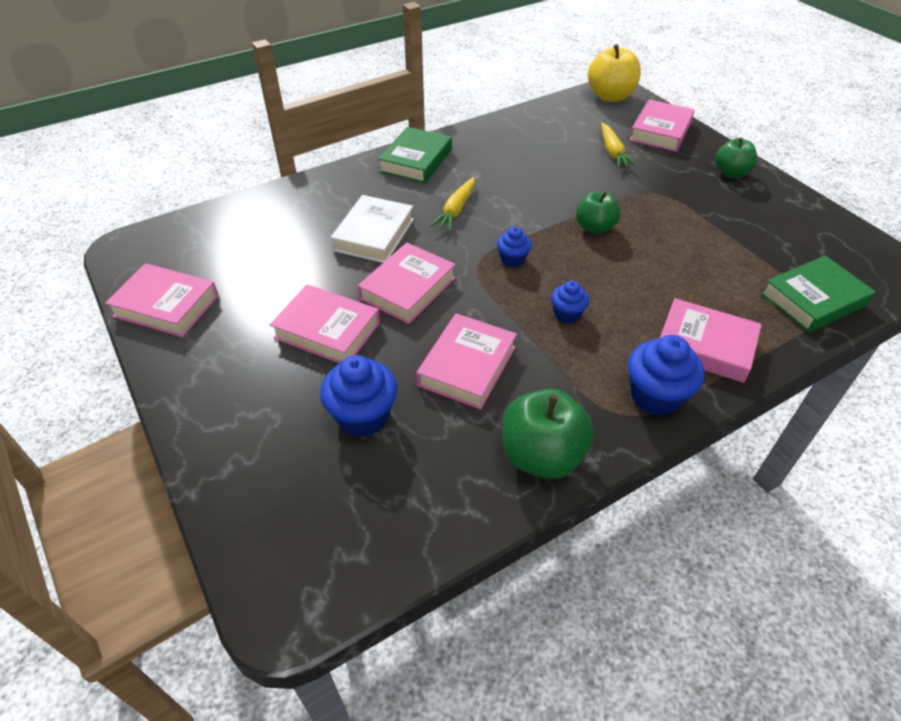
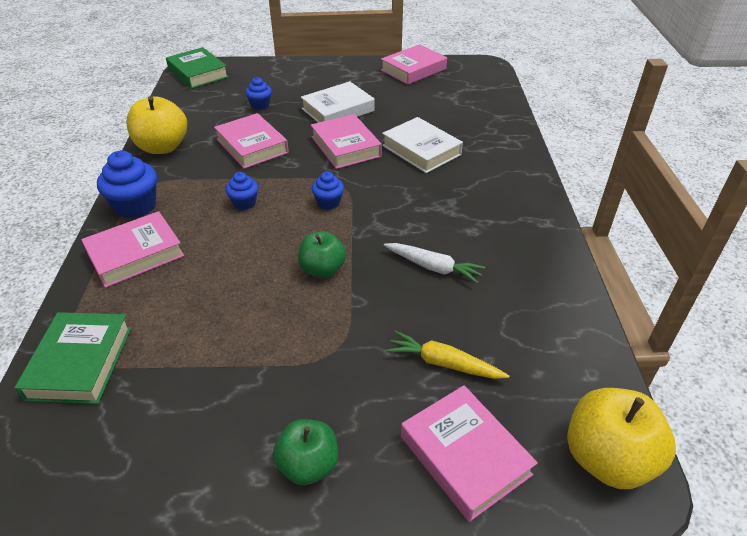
camera: 120 degrees right, 5 degrees down
(327, 330) = (338, 110): pink book -> white book
(363, 416) = (260, 105): blue cupcake -> blue cupcake, size x0.58
(416, 161) = (521, 203): green book -> green book (198, 73)
(456, 210) = (421, 198): yellow carrot -> none
(535, 179) = (433, 267): none -> white carrot
(542, 455) = (162, 147): green apple -> yellow apple

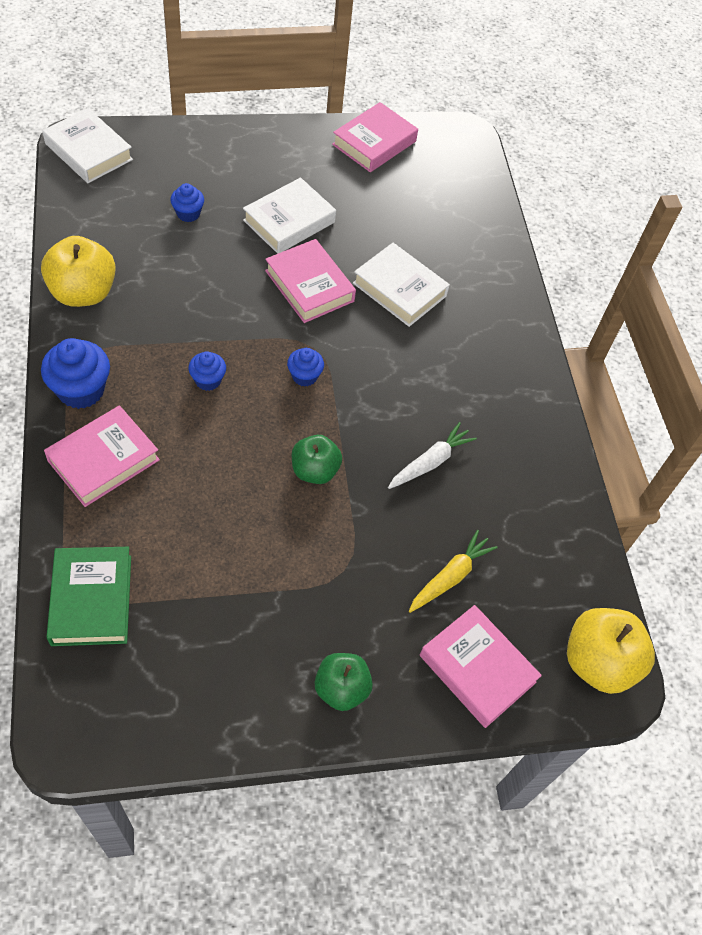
camera: 15 degrees left, 15 degrees up
(198, 73) = (89, 152): green book -> white book
(252, 146) = (195, 287): pink book -> none
(433, 267) = (430, 462): white carrot -> white carrot turned 60 degrees counterclockwise
(443, 363) = (450, 576): yellow carrot -> yellow carrot turned 120 degrees clockwise

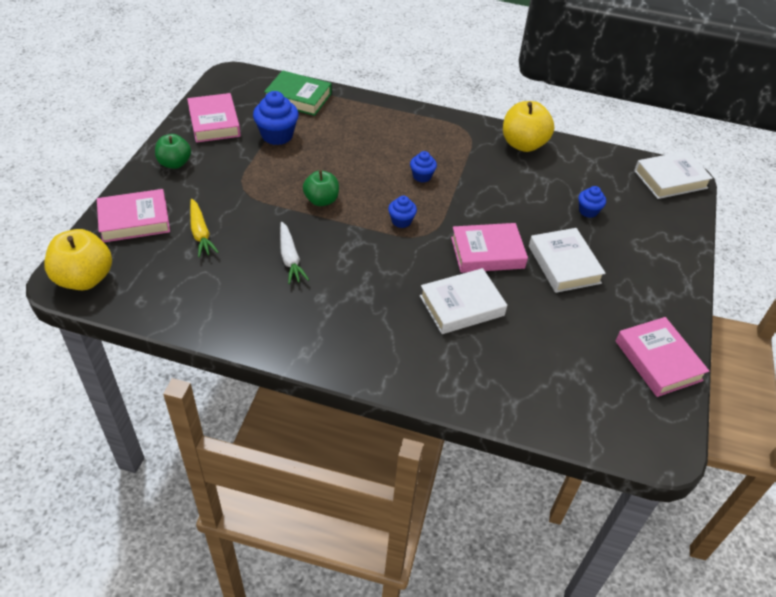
camera: 120 degrees right, 10 degrees down
(81, 390) = (441, 125): blue cupcake -> blue cupcake (277, 135)
(103, 460) = (384, 121): pink book -> pink book (214, 122)

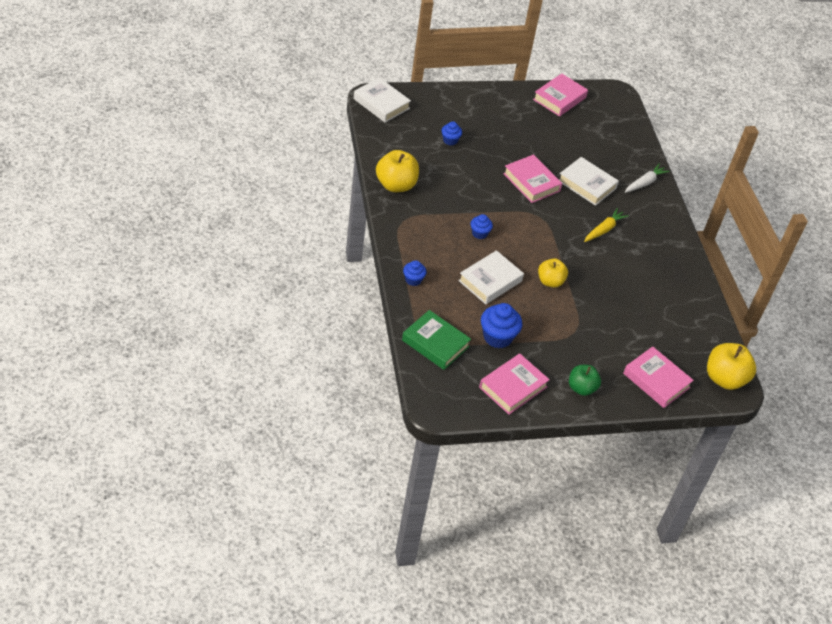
camera: 120 degrees left, 0 degrees up
(200, 233) = (636, 336): yellow carrot -> yellow carrot (604, 229)
(290, 258) = (617, 278): white carrot -> white carrot (645, 183)
(298, 98) = (435, 343): green book -> green book turned 45 degrees counterclockwise
(321, 200) = (550, 281): green apple -> yellow apple
(401, 221) = (536, 232): blue cupcake -> blue cupcake (413, 280)
(564, 264) = (513, 145): white book -> white book (490, 281)

